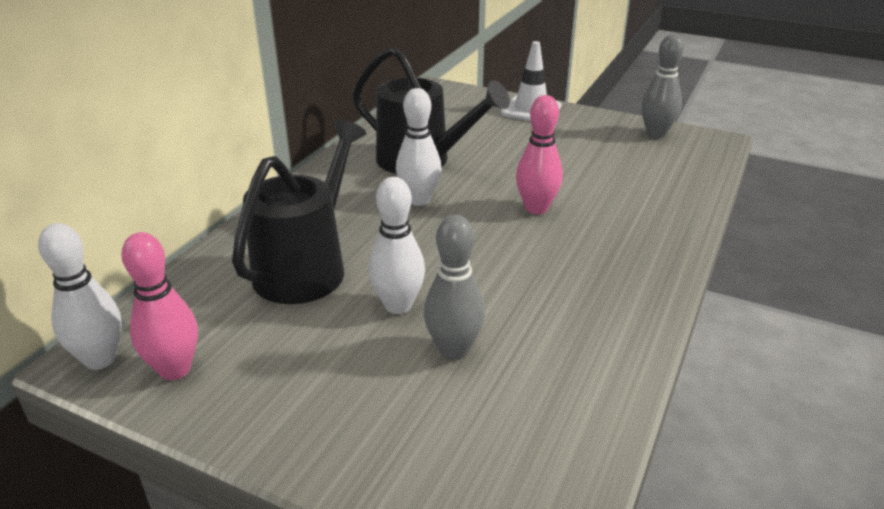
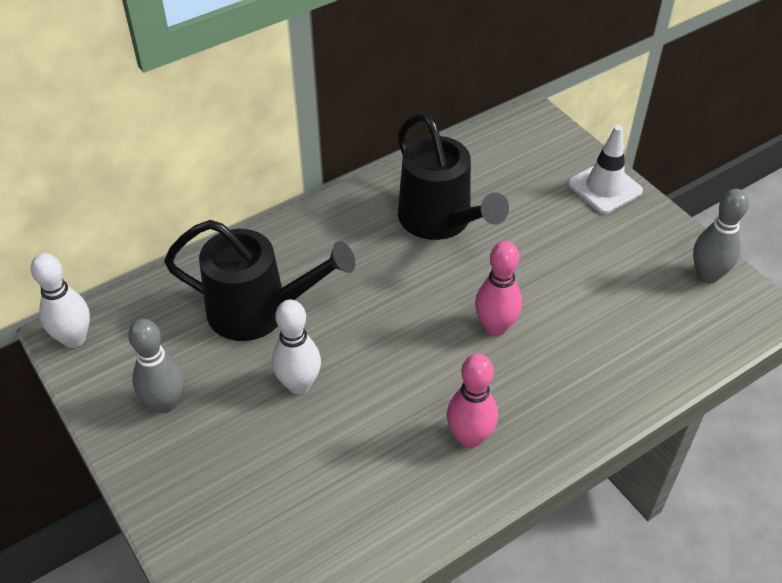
camera: 30 degrees right, 15 degrees up
(175, 369) = (113, 371): pink bowling pin -> pink bowling pin (469, 437)
(307, 266) = (260, 311): black watering can -> black watering can turned 45 degrees clockwise
(419, 200) = (400, 272): white bowling pin -> none
(453, 350) = (307, 448): grey bowling pin -> grey bowling pin (165, 403)

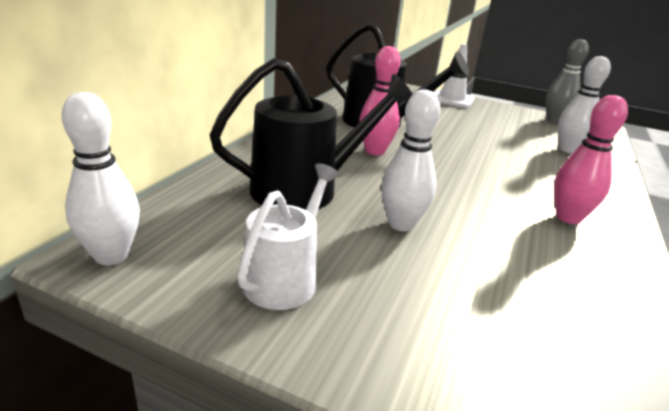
camera: 35 degrees left, 20 degrees down
(165, 403) = (286, 277): grey bowling pin -> white watering can
(495, 327) = (489, 160): pink bowling pin -> pink bowling pin (375, 151)
(631, 340) = (568, 150): none -> white bowling pin

